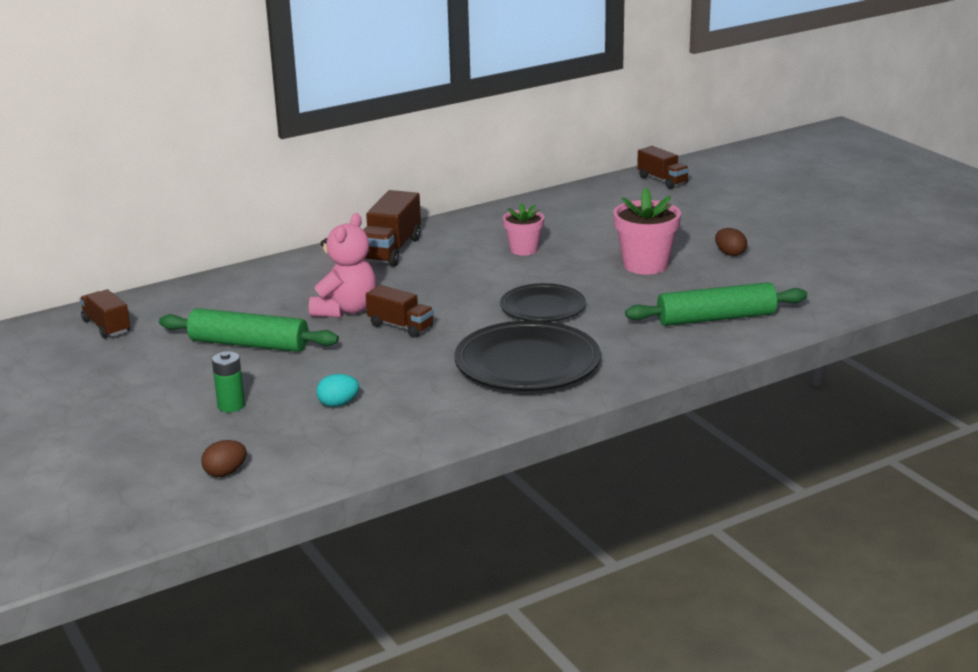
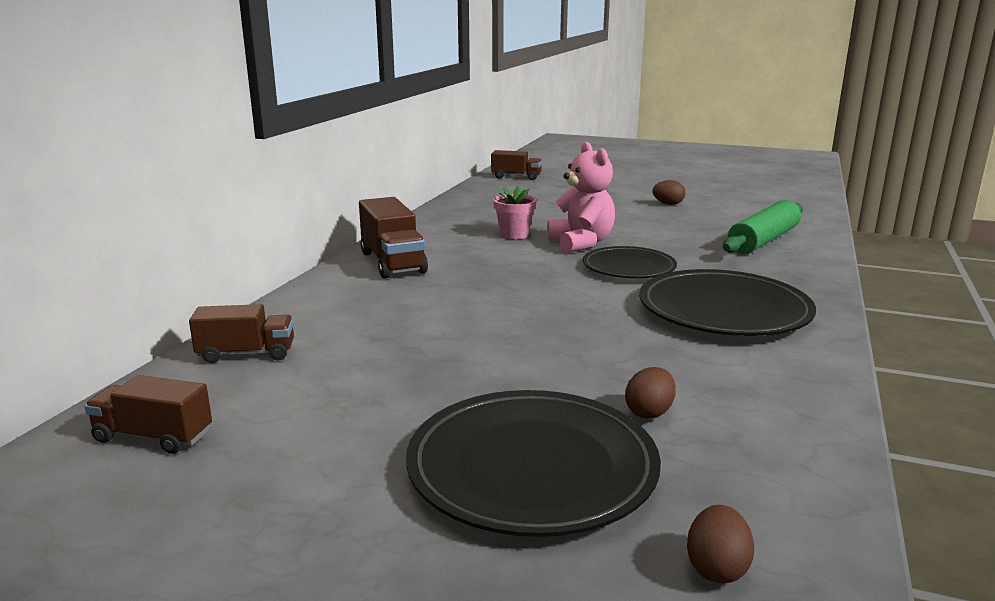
camera: 40 degrees left, 5 degrees down
(231, 405) = (532, 468): green battery -> black plate
(249, 344) = (409, 388): green rolling pin -> none
(338, 404) = (649, 412): turquoise egg -> brown egg
(346, 310) = (453, 320): pink teddy bear -> pink teddy bear (581, 243)
(401, 326) = (541, 317): brown truck -> brown truck (246, 354)
(645, 265) = (631, 223): pink flower pot -> none

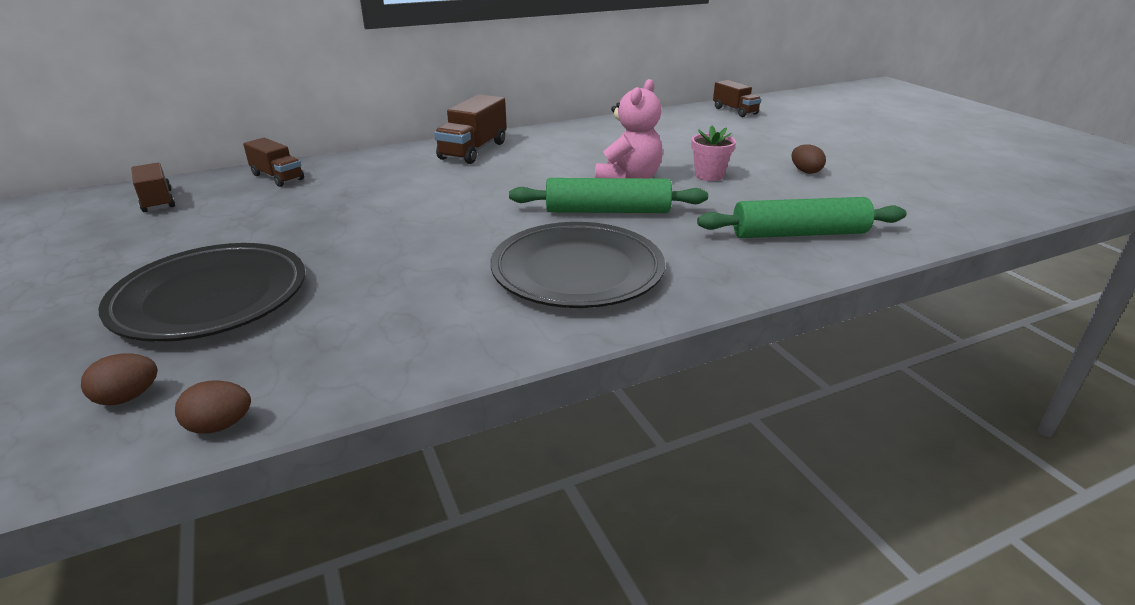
camera: 45 degrees right, 10 degrees up
(514, 235) = (599, 157): pink flower pot -> pink flower pot (709, 175)
(629, 268) = (607, 211): black plate -> green rolling pin
(649, 412) = (335, 306): brown egg -> brown egg (220, 426)

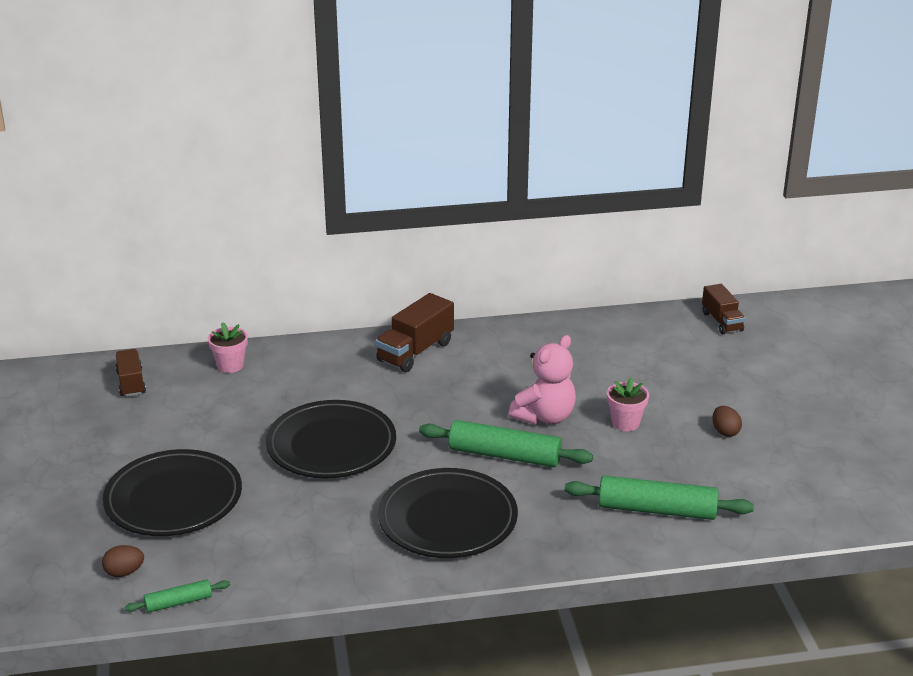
camera: 15 degrees right, 0 degrees up
(220, 426) = (178, 602): brown egg -> green rolling pin
(277, 177) = (230, 365): brown truck -> pink flower pot
(410, 225) = (331, 445): none -> black plate

